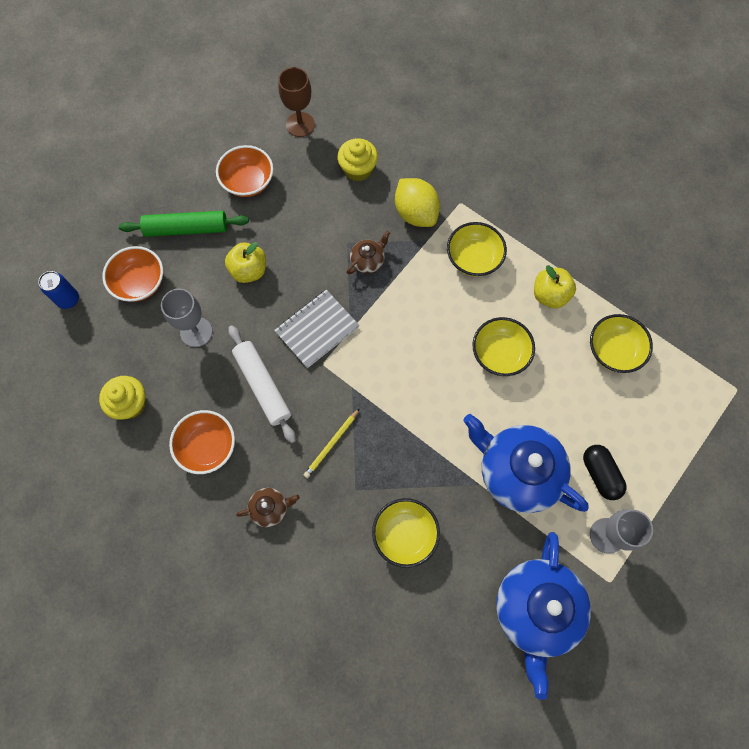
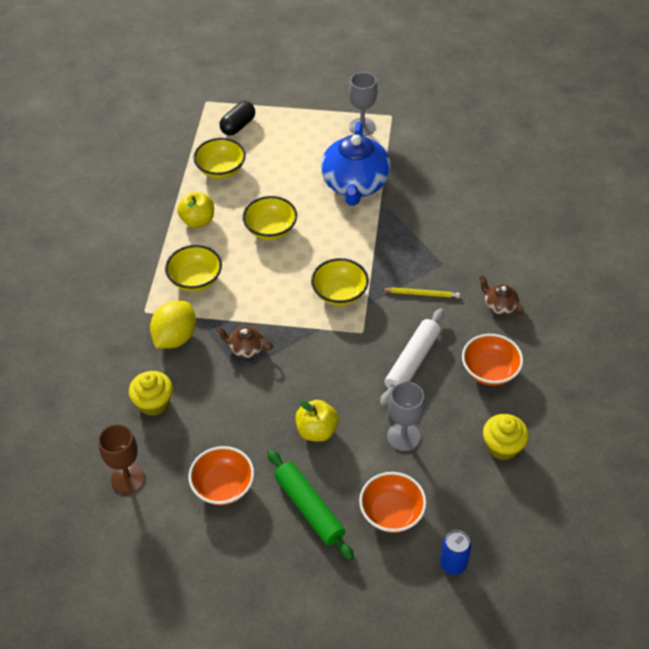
camera: 120 degrees left, 20 degrees down
(317, 329) = (335, 351): grey notebook -> none
(405, 534) = (449, 223): yellow bowl -> yellow bowl (339, 293)
(536, 610) = (439, 141): blue teapot -> none
(600, 474) = (322, 144): black capsule -> black capsule (238, 126)

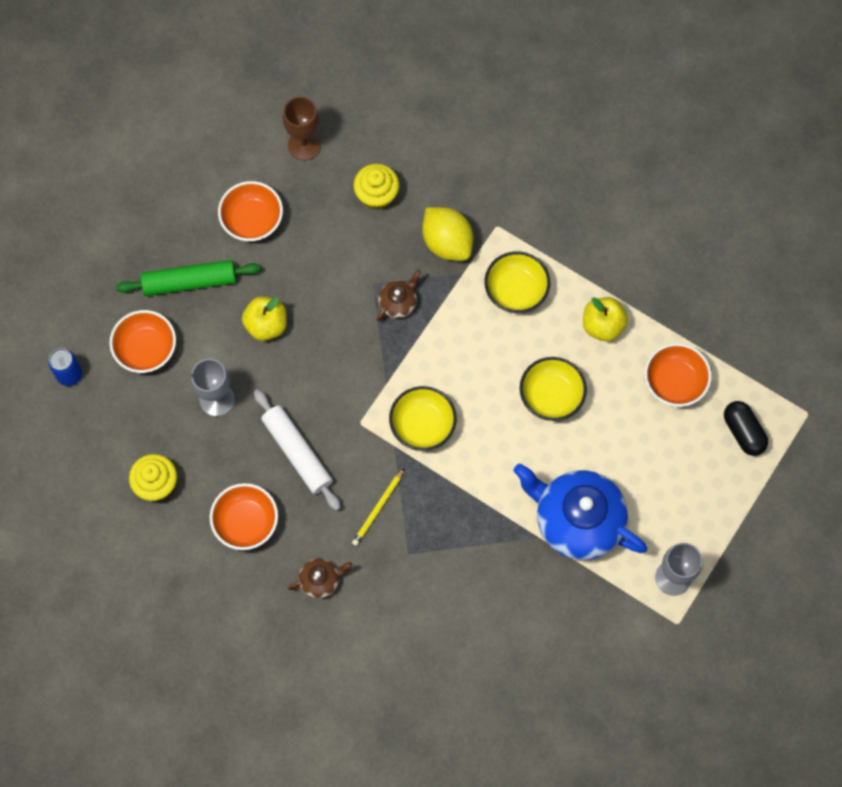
camera: 115 degrees right, 20 degrees up
(221, 169) = (674, 382): yellow bowl -> orange bowl

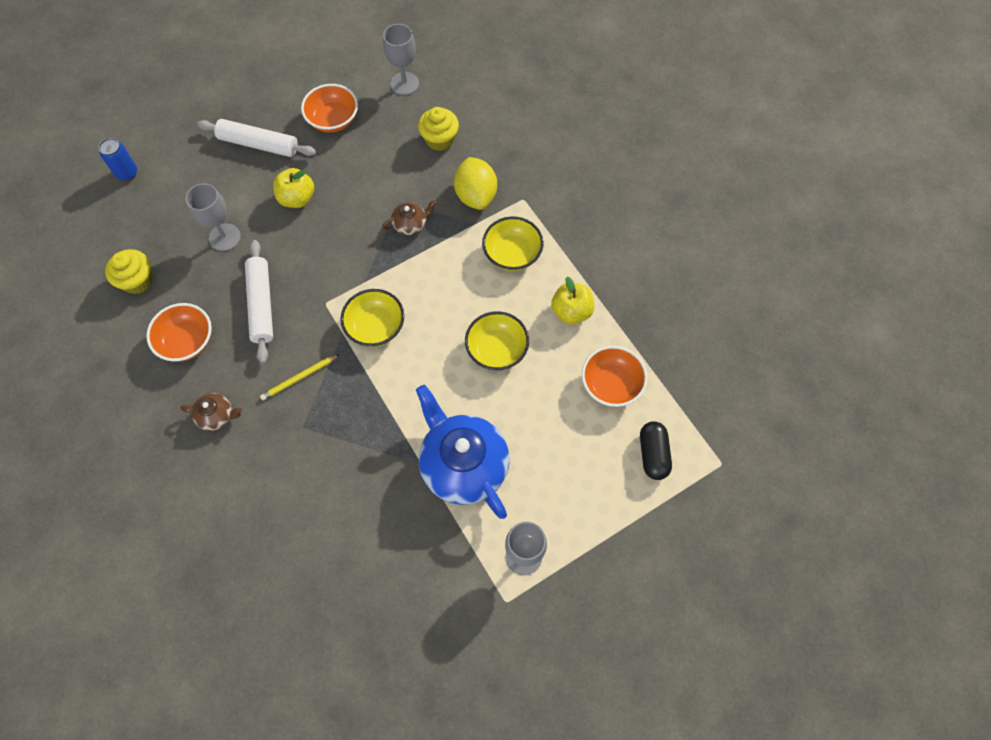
camera: 25 degrees right, 5 degrees down
(146, 349) = (195, 178): orange bowl -> none
(189, 282) = (259, 144): green rolling pin -> white rolling pin
(304, 145) = (404, 83): brown goblet -> grey goblet

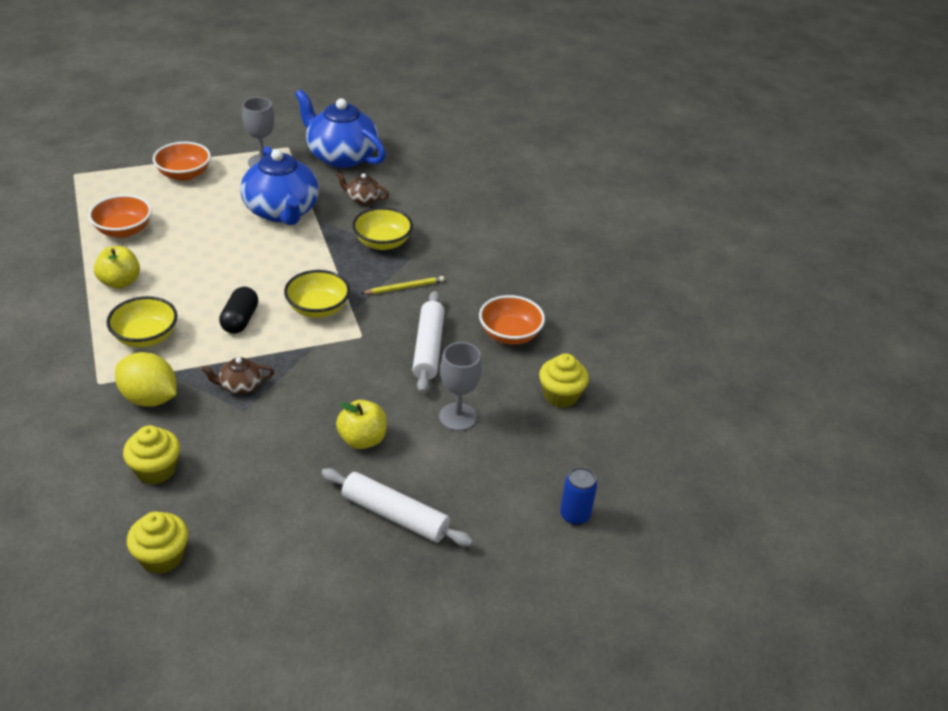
camera: 170 degrees left, 25 degrees down
(217, 416) = (486, 278): brown teapot -> brown teapot (363, 199)
(333, 120) = (284, 526): orange bowl -> orange bowl (184, 174)
(404, 83) = (162, 557): grey goblet -> yellow cupcake
(432, 602) = (341, 156): none -> blue teapot
(476, 195) = (149, 398): yellow lemon -> yellow lemon turned 60 degrees counterclockwise
(497, 350) = (210, 270): yellow bowl -> yellow bowl (382, 242)
(653, 454) = (123, 188): black capsule -> black capsule (240, 320)

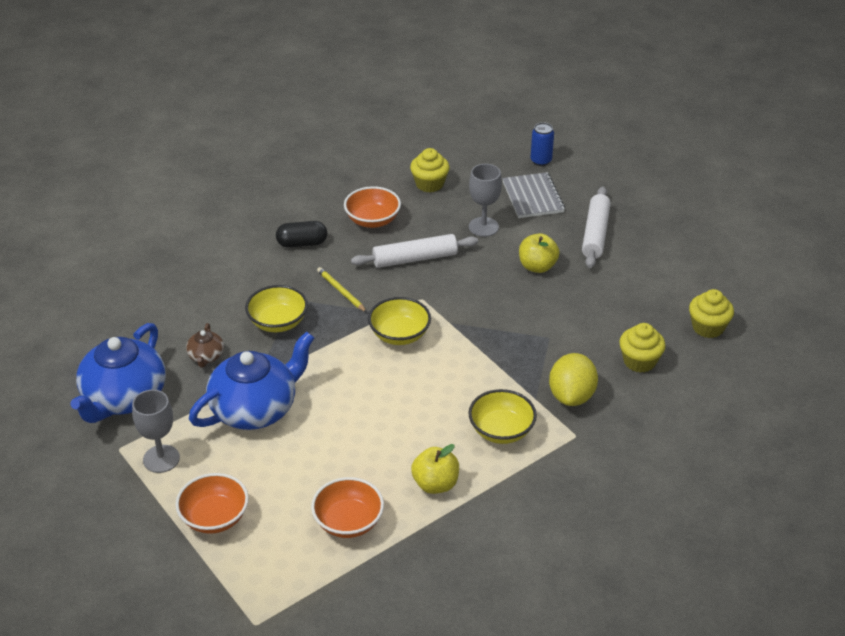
camera: 105 degrees left, 0 degrees up
(240, 320) = (443, 378): black capsule -> black capsule (302, 243)
(240, 386) = (523, 348): brown teapot -> none
(497, 480) = (533, 197): none -> grey notebook

